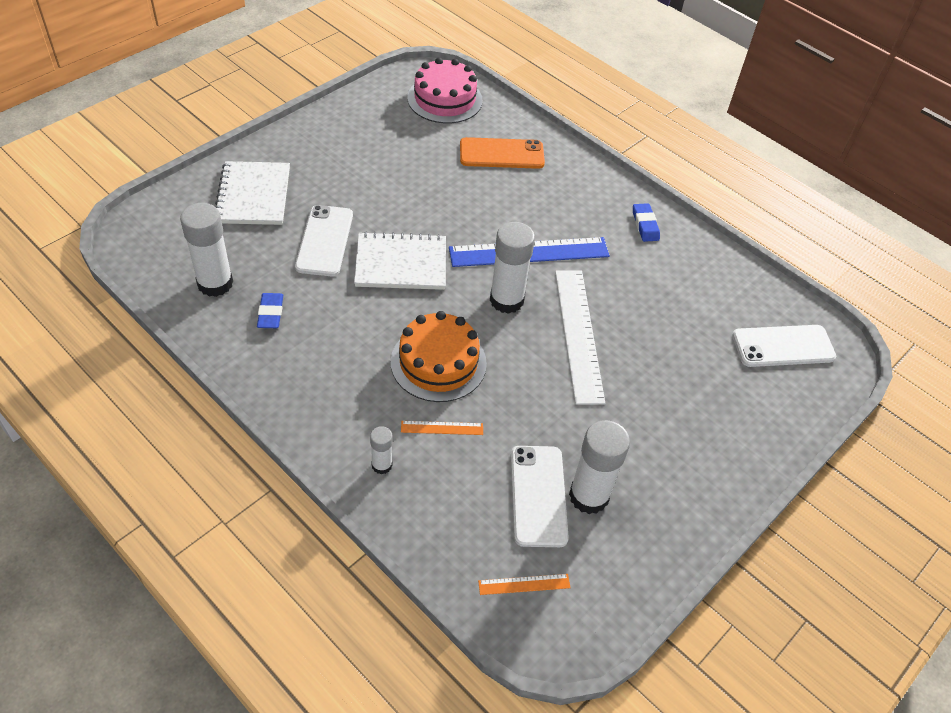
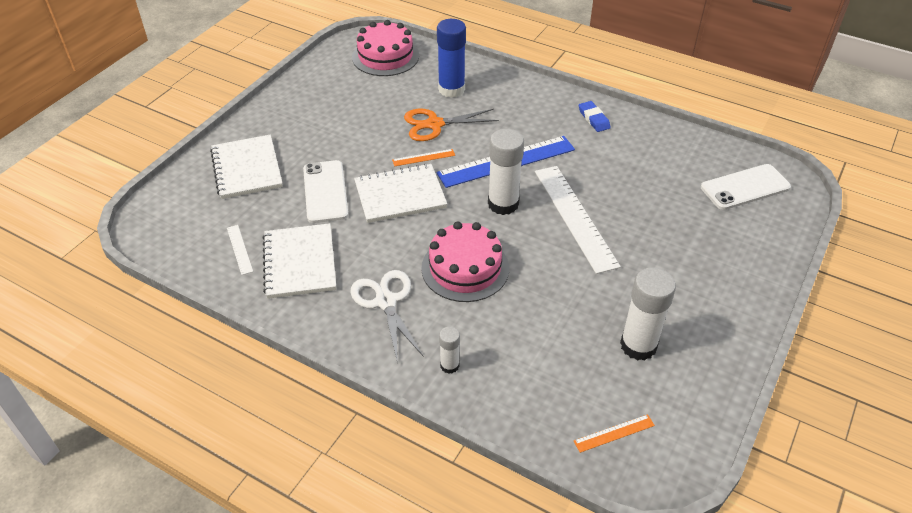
camera: 10 degrees left, 5 degrees down
(215, 283) = (239, 249): white glue stick -> white ruler
(270, 313) = (300, 262): blue eraser -> white notebook
(342, 378) = (386, 302): none -> white scissors
(438, 362) = (465, 268): orange cake -> pink cake
(442, 428) = (490, 321): orange ruler -> orange ruler (423, 157)
(468, 191) = (434, 124): none -> orange scissors
(501, 154) = (451, 89): orange phone -> blue glue stick
(538, 495) = (596, 356): white phone -> none

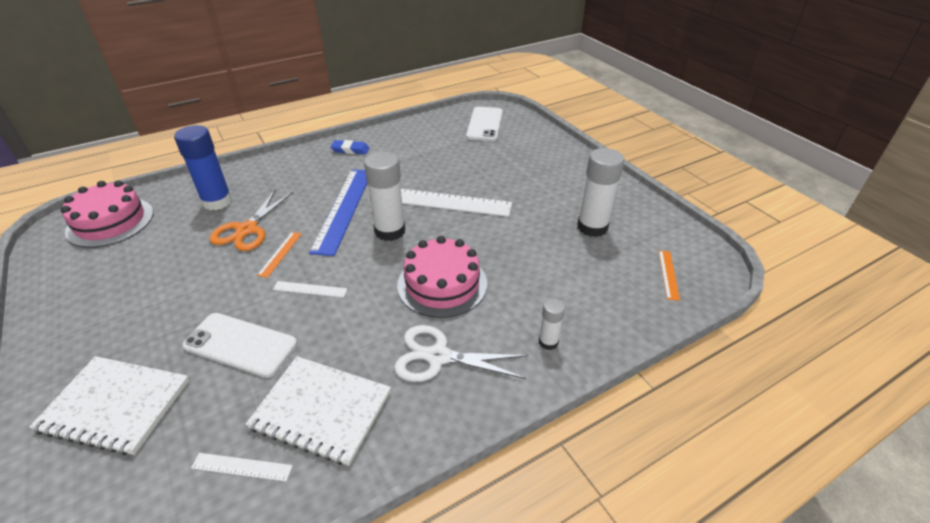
camera: 60 degrees left, 5 degrees down
(400, 195) = (310, 289): white notebook -> white ruler

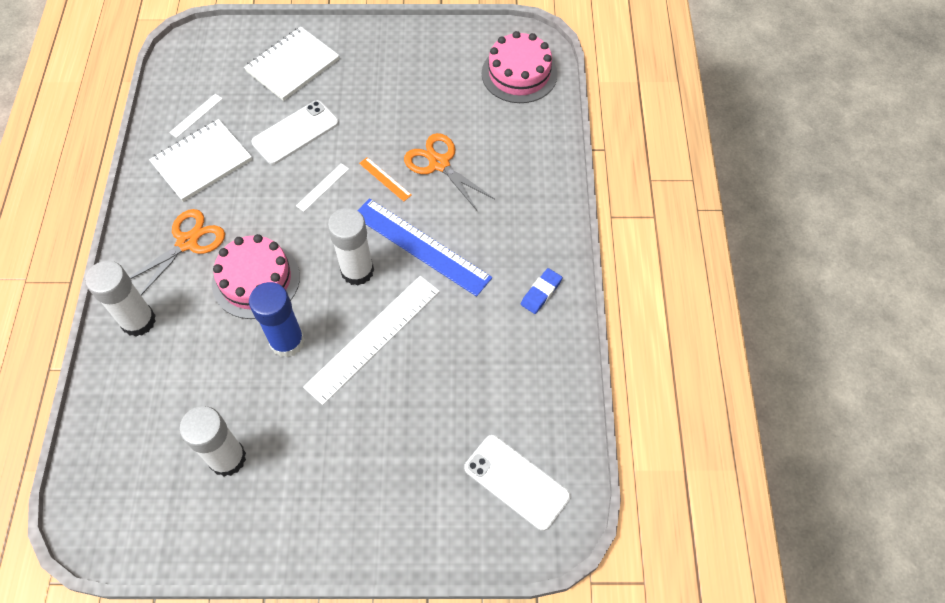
camera: 120 degrees right, 20 degrees up
(217, 201) = (504, 150): blue glue stick -> blue glue stick (287, 341)
(438, 357) = (187, 242): white scissors -> orange scissors
(548, 342) = (138, 321): white glue stick -> white glue stick, size x1.93
(668, 274) = (117, 476): orange ruler -> none

